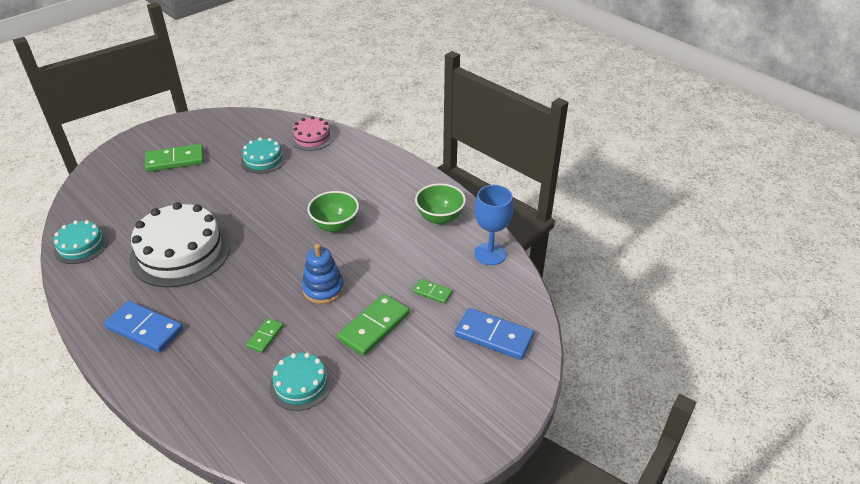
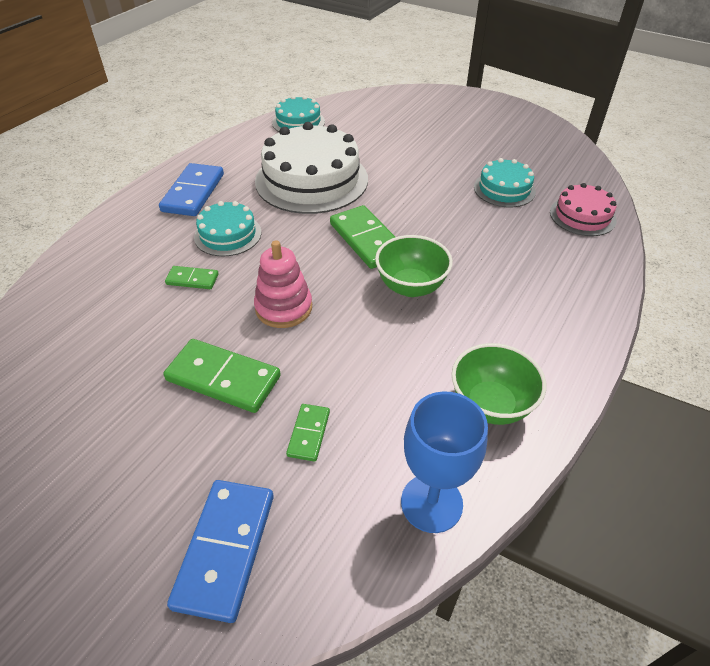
camera: 75 degrees right, 5 degrees up
(175, 160) = (458, 131): green domino -> green domino (367, 240)
(301, 384) = (117, 331): turquoise cake -> turquoise cake (228, 234)
(323, 289) = (283, 308): blue stacking toy -> pink stacking toy

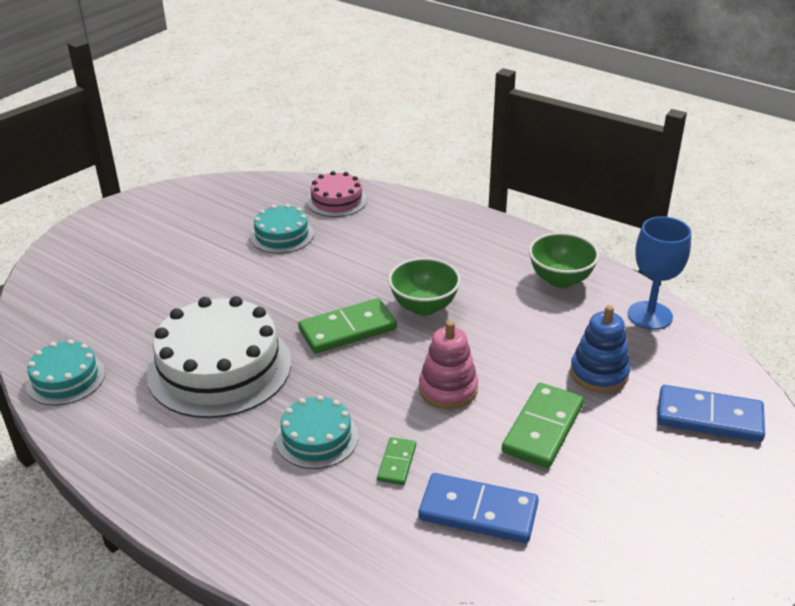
camera: 85 degrees left, 10 degrees down
(193, 193) = (214, 478): blue domino -> blue domino (478, 512)
(309, 433) = (599, 373): green domino -> blue stacking toy

